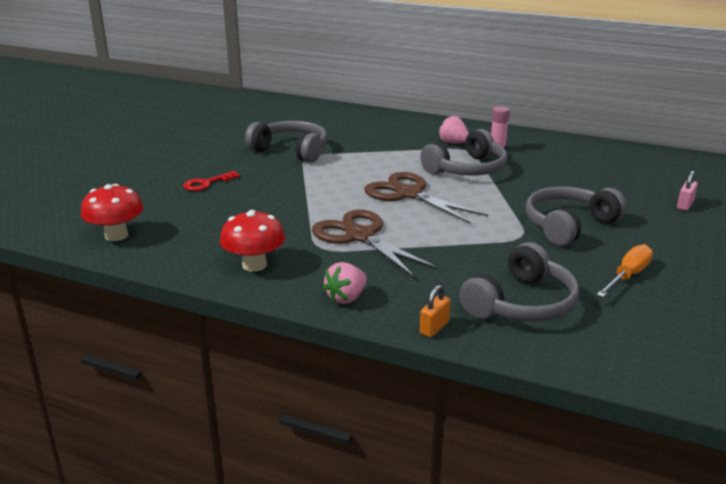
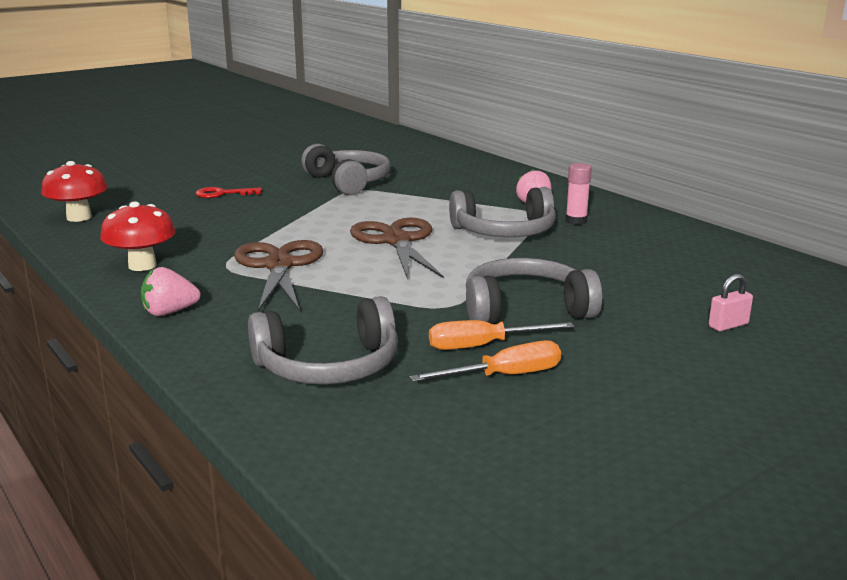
camera: 30 degrees right, 5 degrees down
(434, 328) = (201, 360): orange padlock -> none
(585, 259) = (483, 346): none -> orange screwdriver

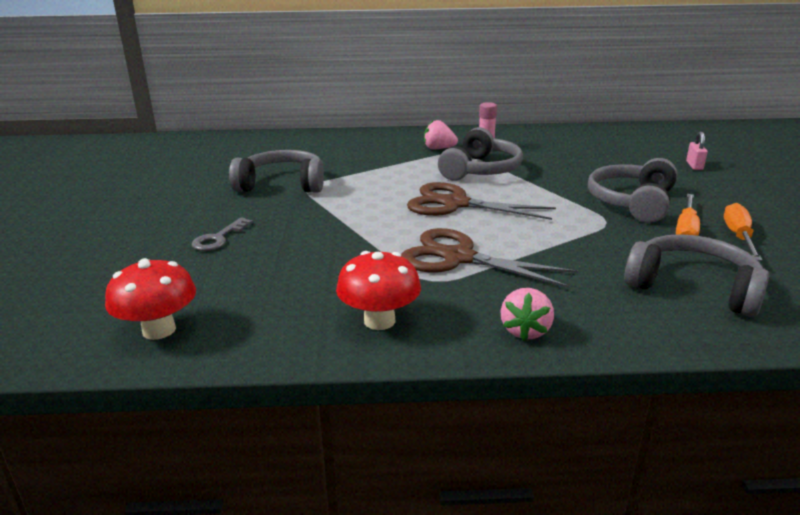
camera: 55 degrees left, 5 degrees up
(223, 194) = (219, 238): red key -> grey key
(329, 366) = (693, 287): grey headphones -> grey headphones turned 75 degrees counterclockwise

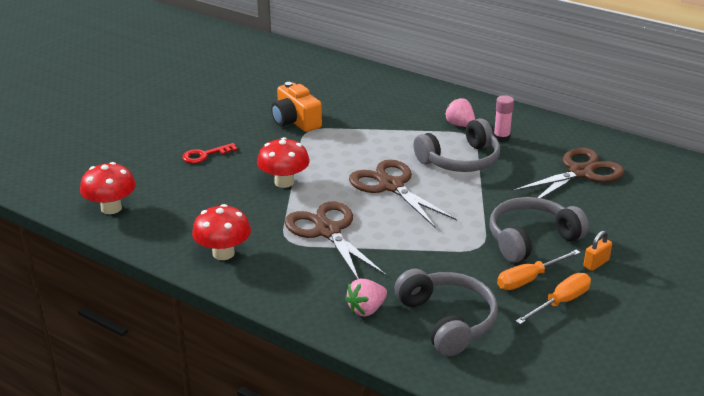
camera: 35 degrees right, 5 degrees up
(219, 238) = (205, 155): grey key -> red key
(282, 184) = (295, 121): grey headphones -> orange camera
(346, 233) = (284, 182): none -> red mushroom
(525, 331) = (293, 297): pink strawberry -> pink strawberry (366, 309)
(581, 152) = (580, 172): none -> brown scissors
(694, 165) = (661, 226): pink padlock -> none
(705, 202) = (596, 263): none -> orange padlock

